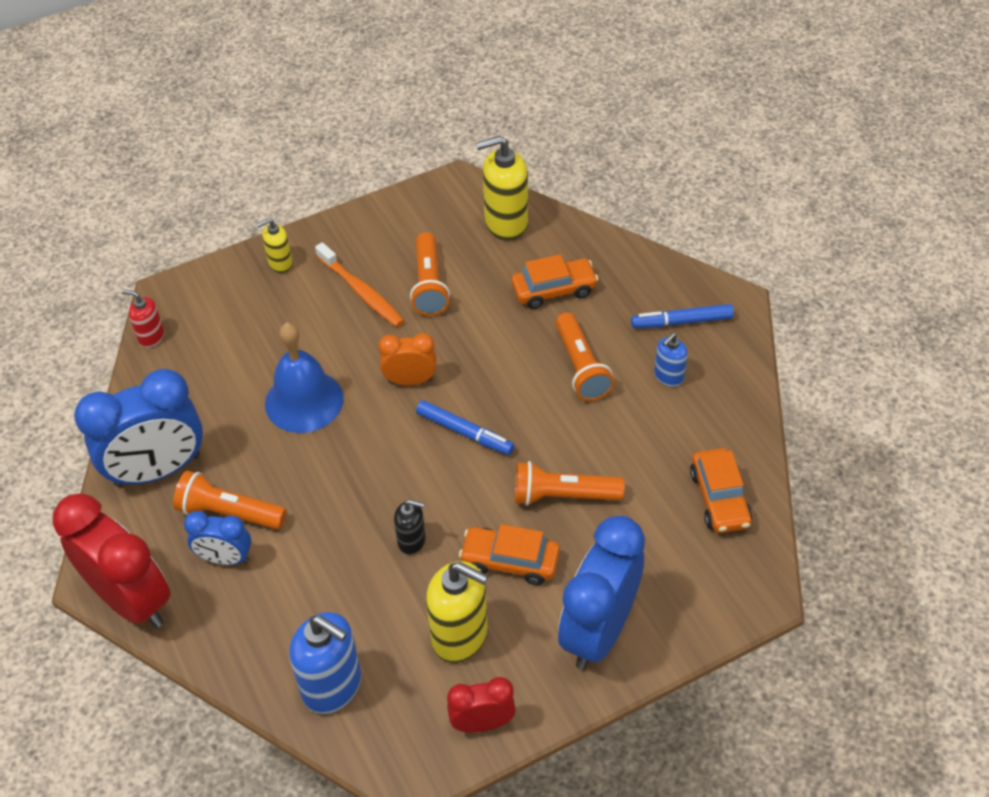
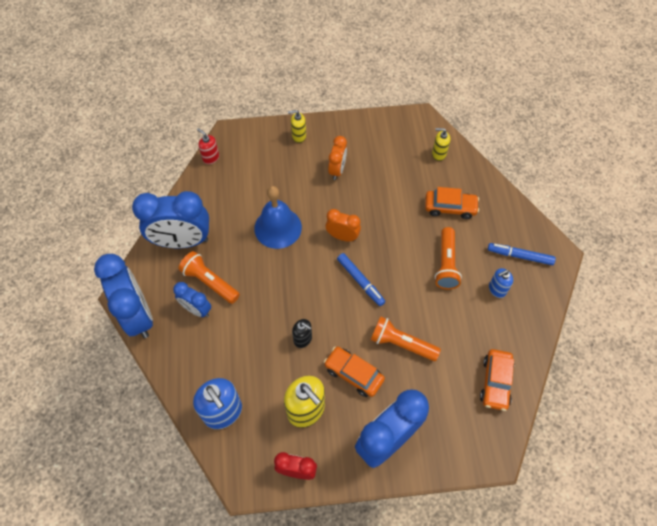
camera: 20 degrees right, 10 degrees up
(131, 599) = (138, 315): red clock -> blue clock
(361, 292) = (337, 170): orange toothbrush -> orange clock
(429, 284) = (378, 178): orange flashlight -> none
(505, 223) = (438, 154): yellow soap dispenser -> yellow soap dispenser, size x0.55

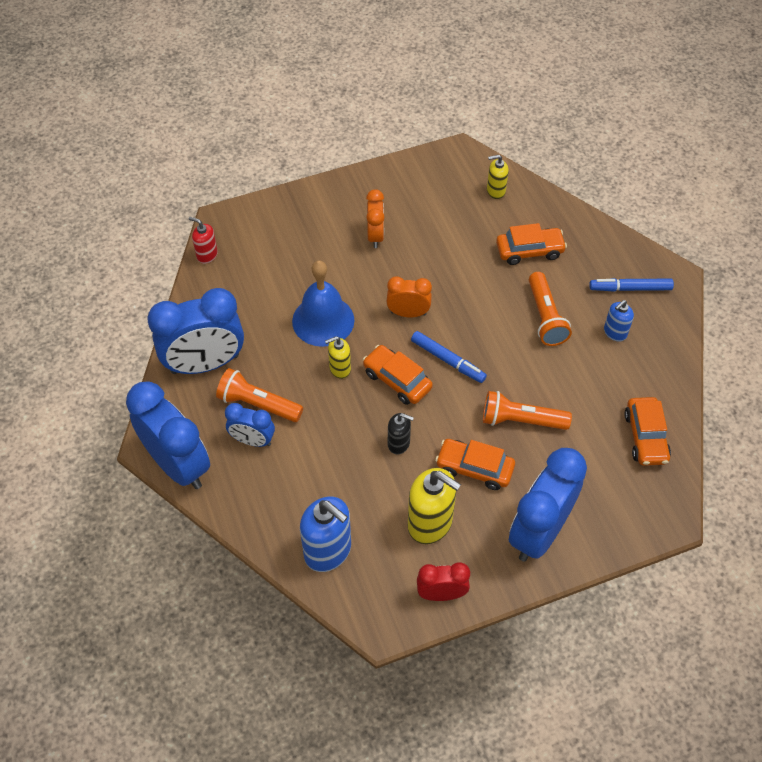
camera: 15 degrees left, 5 degrees down
(298, 136) = (312, 205): yellow soap dispenser -> yellow soap dispenser (339, 368)
(317, 288) = (397, 380): none -> orange car

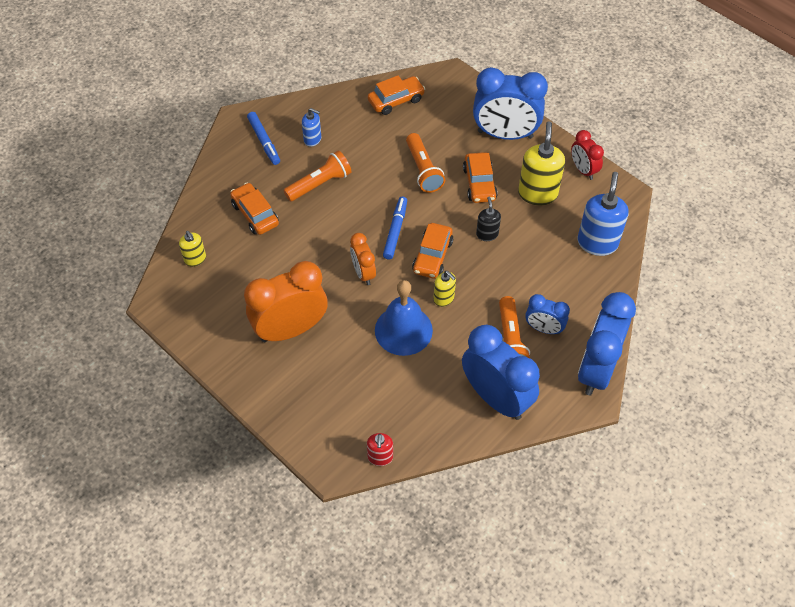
camera: 115 degrees left, 0 degrees up
(252, 440) = (543, 328): blue clock -> blue clock turned 120 degrees clockwise
(375, 236) = (290, 329): orange clock -> orange clock, size x1.89

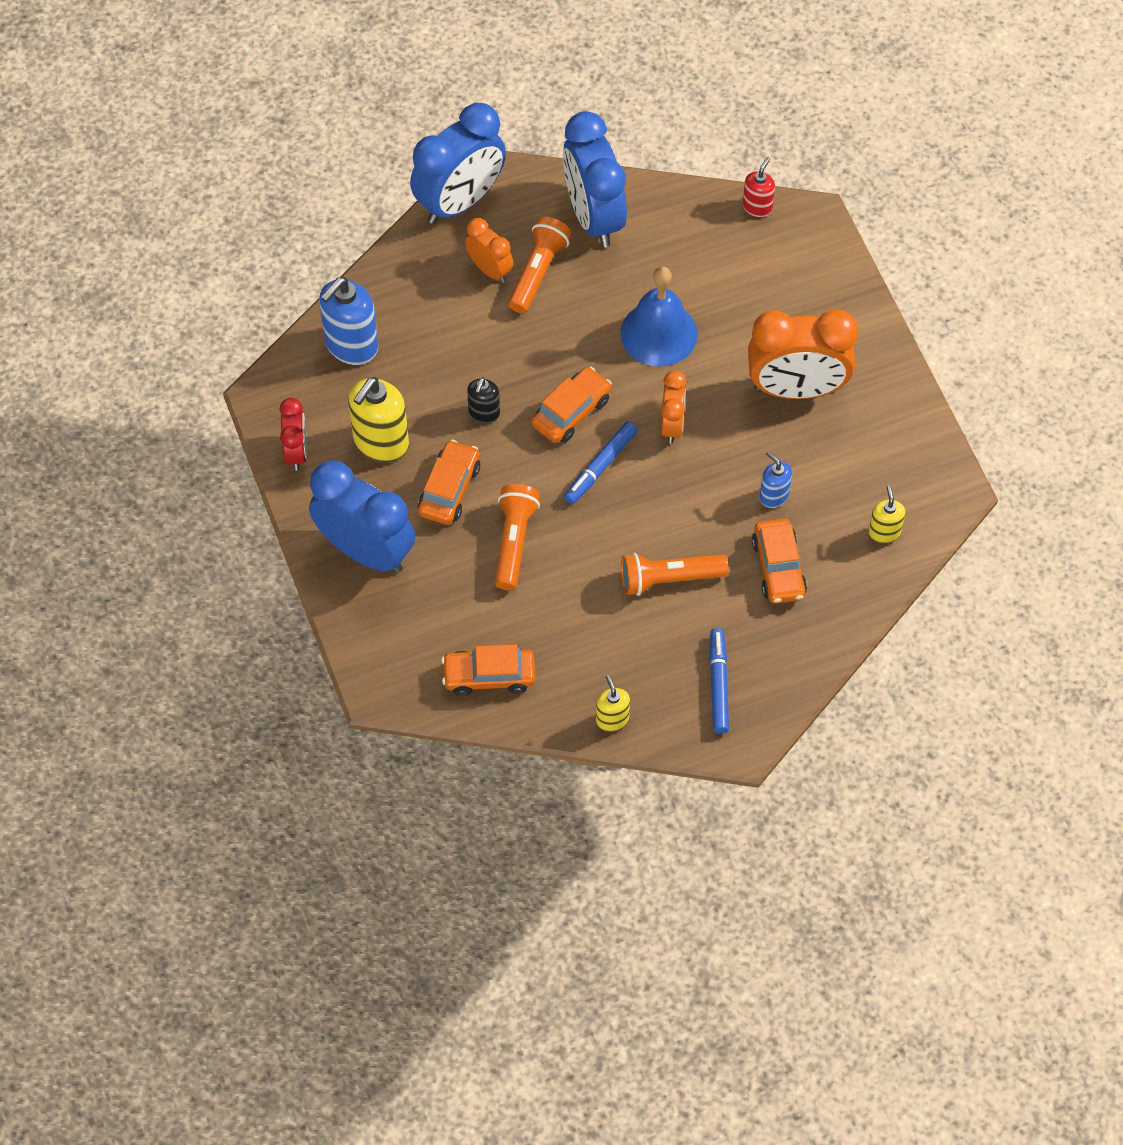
camera: 155 degrees left, 5 degrees up
(312, 139) = (645, 658): blue soap dispenser -> blue soap dispenser (774, 496)
(444, 298) = (588, 352): yellow soap dispenser -> yellow soap dispenser (612, 719)
(543, 328) = (490, 269): blue clock -> orange clock

